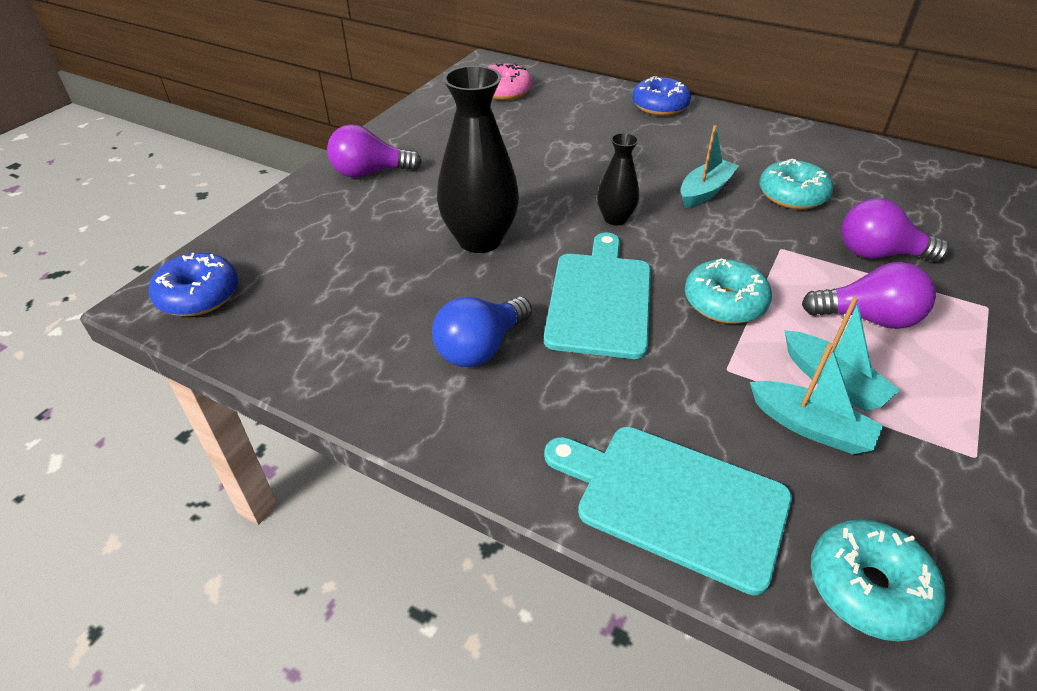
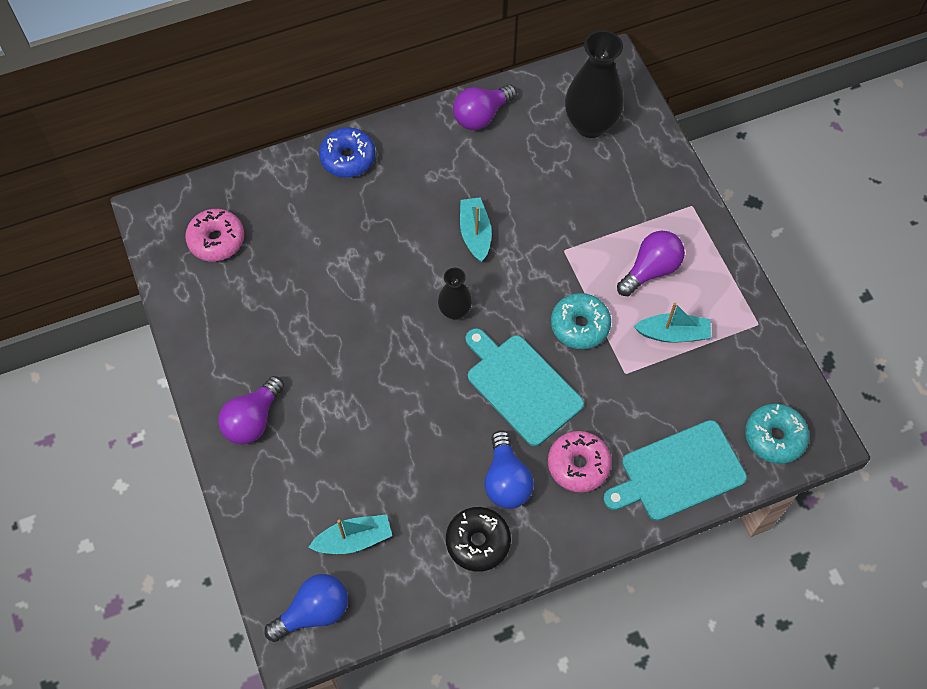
camera: 50 degrees left, 20 degrees up
(199, 296) = (314, 612): blue donut -> blue light bulb
(383, 367) = (478, 542): none -> black donut
(480, 240) = (404, 407): black vase -> black vase (590, 125)
(567, 395) = (578, 465): none -> pink donut
(792, 195) = (525, 191): turquoise donut -> none
(810, 426) = (688, 373): turquoise boat -> turquoise boat (354, 539)
(878, 254) = (613, 207): purple light bulb -> purple light bulb (481, 116)

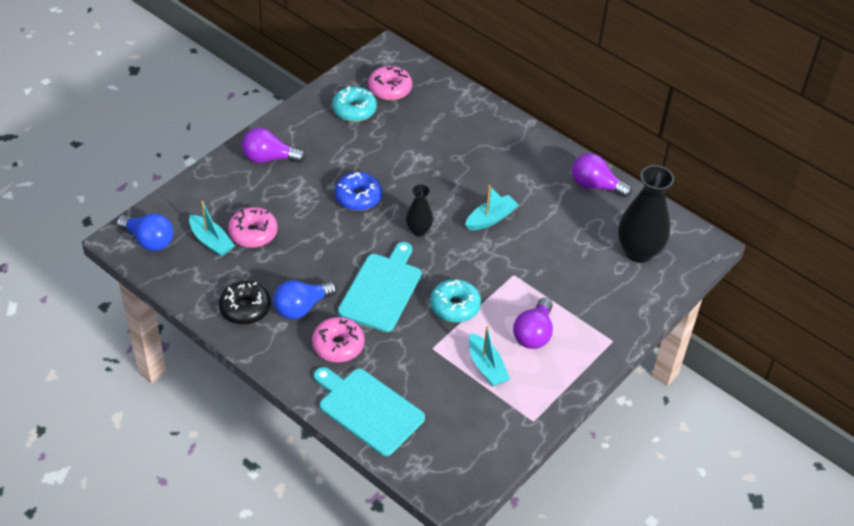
camera: 60 degrees right, 15 degrees down
(348, 158) = (502, 128): blue donut -> blue donut (358, 197)
(366, 486) = (253, 233): none -> pink donut
(651, 270) = (533, 334): purple light bulb -> purple light bulb turned 90 degrees clockwise
(774, 437) = (436, 464): turquoise donut -> turquoise donut (354, 110)

